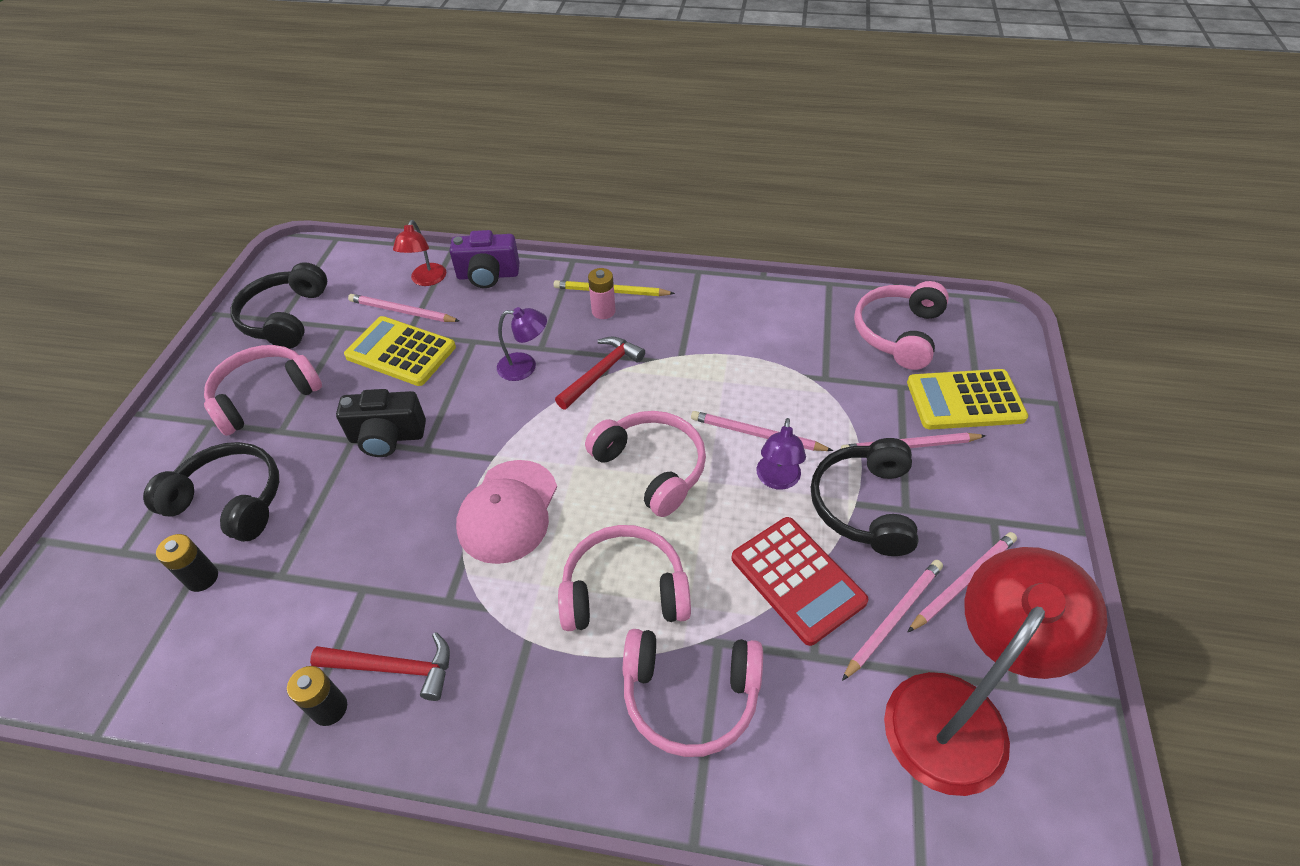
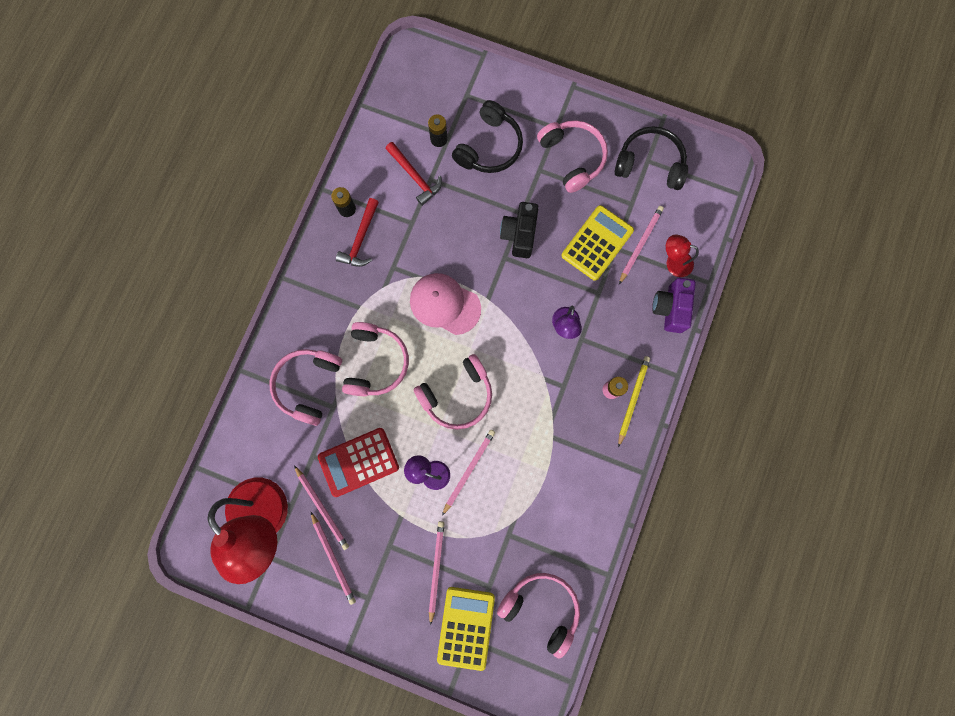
camera: 100 degrees right, 30 degrees up
(601, 372) = (547, 378): red hammer -> red hammer (415, 176)
(864, 505) = (398, 521): black headphones -> none

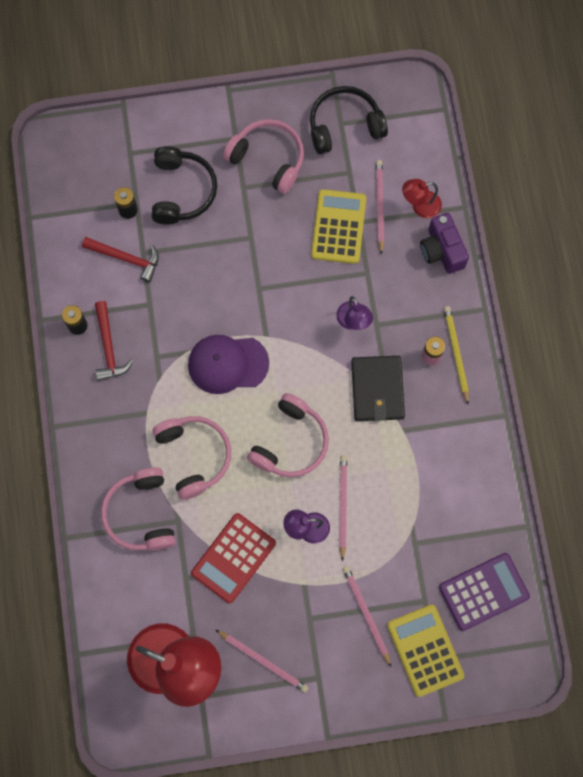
camera: 30 degrees left, 5 degrees down
(322, 508) = (224, 621): pink pencil -> none
(445, 304) = (228, 364): pink cap -> purple cap
(519, 235) = (260, 259): black camera -> none
(541, 608) = (483, 592): pink headphones -> purple calculator
(551, 392) = (377, 389): none -> black wallet

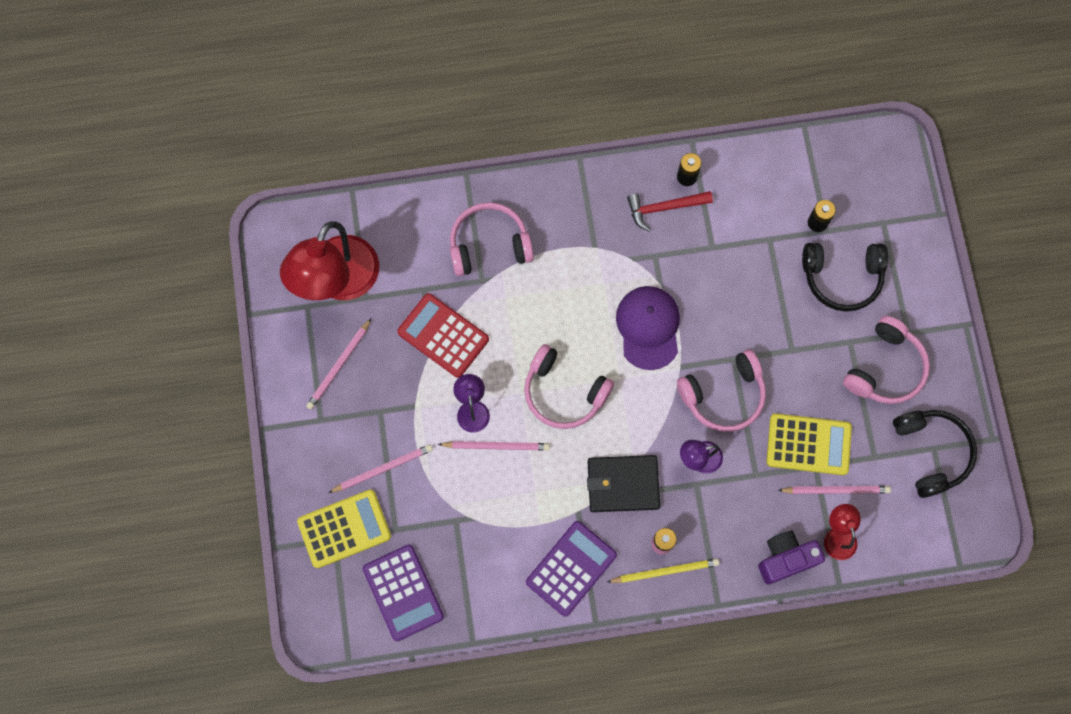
camera: 90 degrees right, 0 degrees up
(126, 258) = (762, 222): red hammer -> none
(194, 456) = (549, 295): pink headphones -> pink headphones (723, 395)
(456, 437) = (571, 568): none -> purple calculator

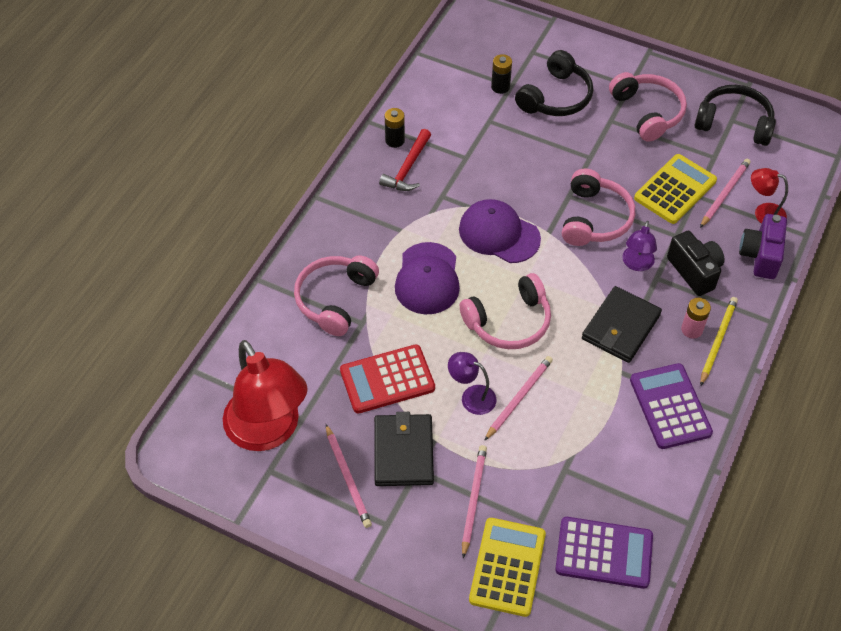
camera: 55 degrees left, 20 degrees down
(388, 391) = (403, 452): none -> black wallet
(560, 301) = (427, 279): none -> purple cap
(726, 512) = (694, 271): none -> black camera

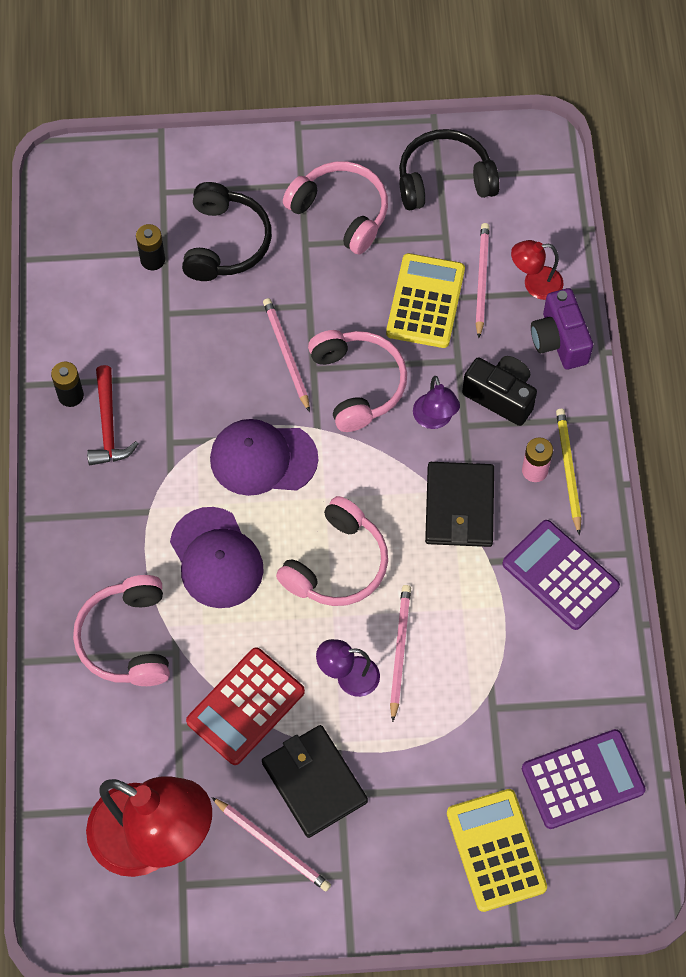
camera: 30 degrees left, 10 degrees up
(473, 500) = (419, 795): pink pencil -> pink pencil (286, 354)

